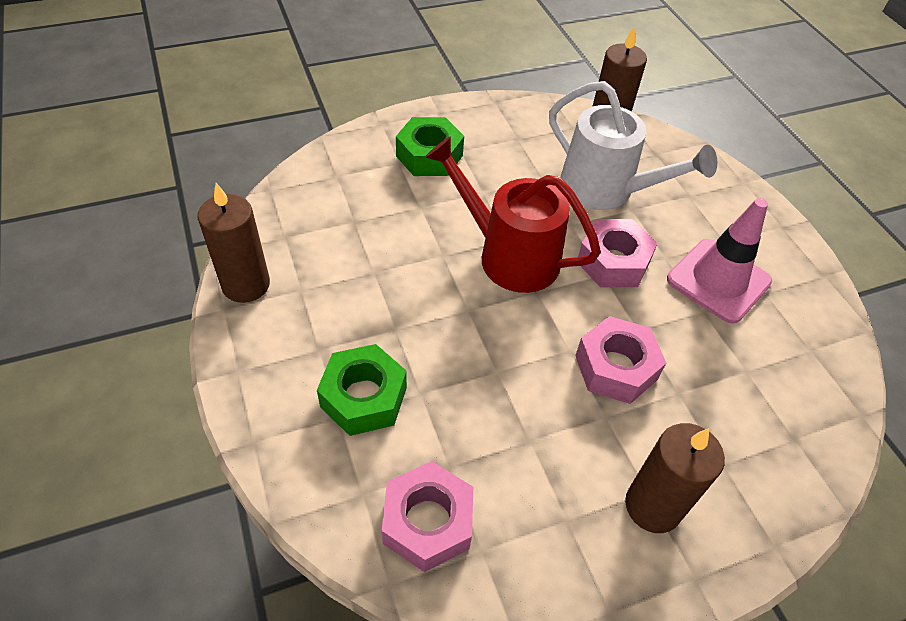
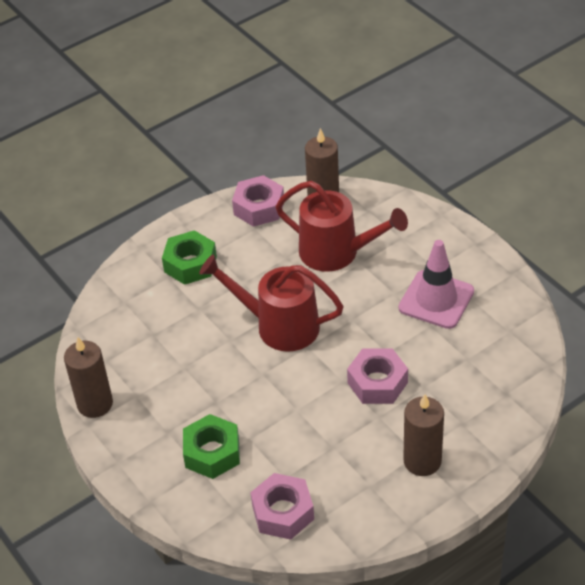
camera: 10 degrees left, 5 degrees down
(606, 190) = (337, 252): white watering can -> red watering can
(613, 262) = (357, 308): pink nut -> pink nut (259, 207)

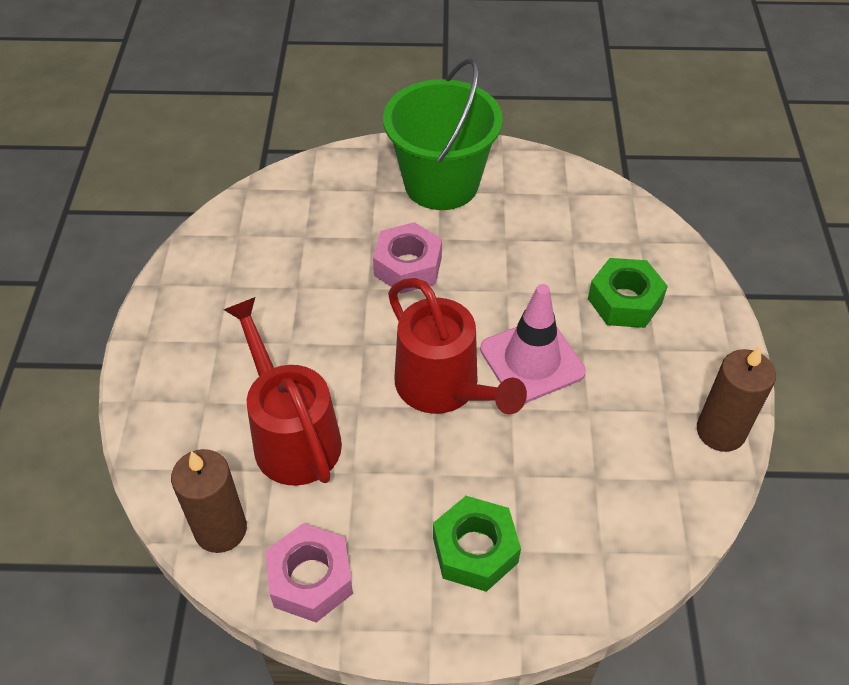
camera: 145 degrees left, 5 degrees up
(283, 512) = (598, 215): pink nut -> none
(422, 461) = (441, 183): brown candle -> green bucket
(436, 300) = (260, 307): pink traffic cone -> pink traffic cone (532, 360)

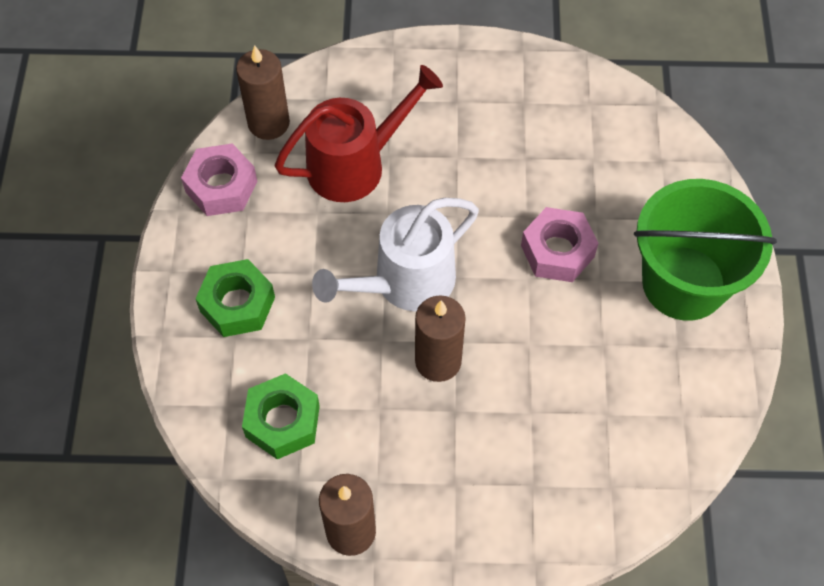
camera: 90 degrees right, 10 degrees up
(444, 388) = (404, 283): red watering can -> white watering can
(532, 360) = (438, 361): pink traffic cone -> brown candle
(624, 301) = (520, 459): green nut -> green nut (282, 421)

